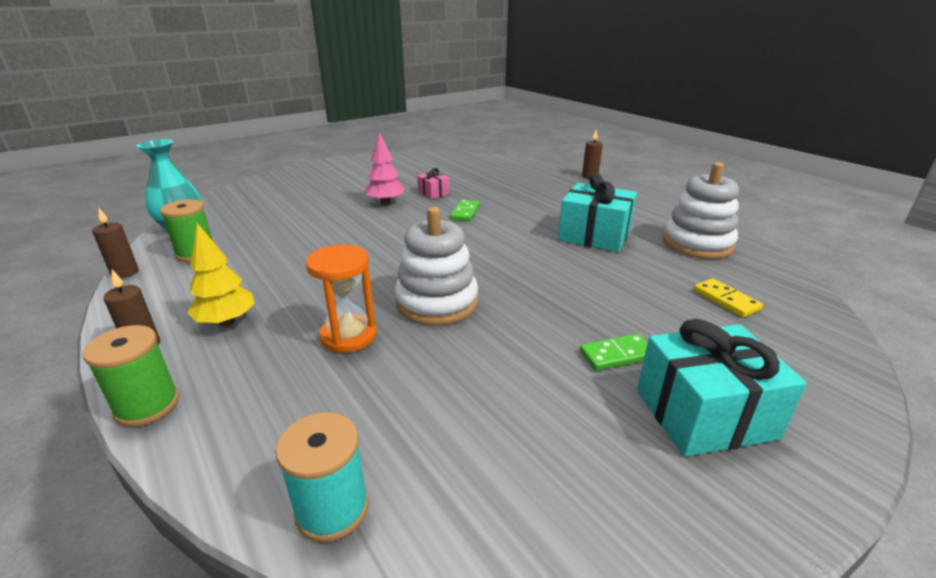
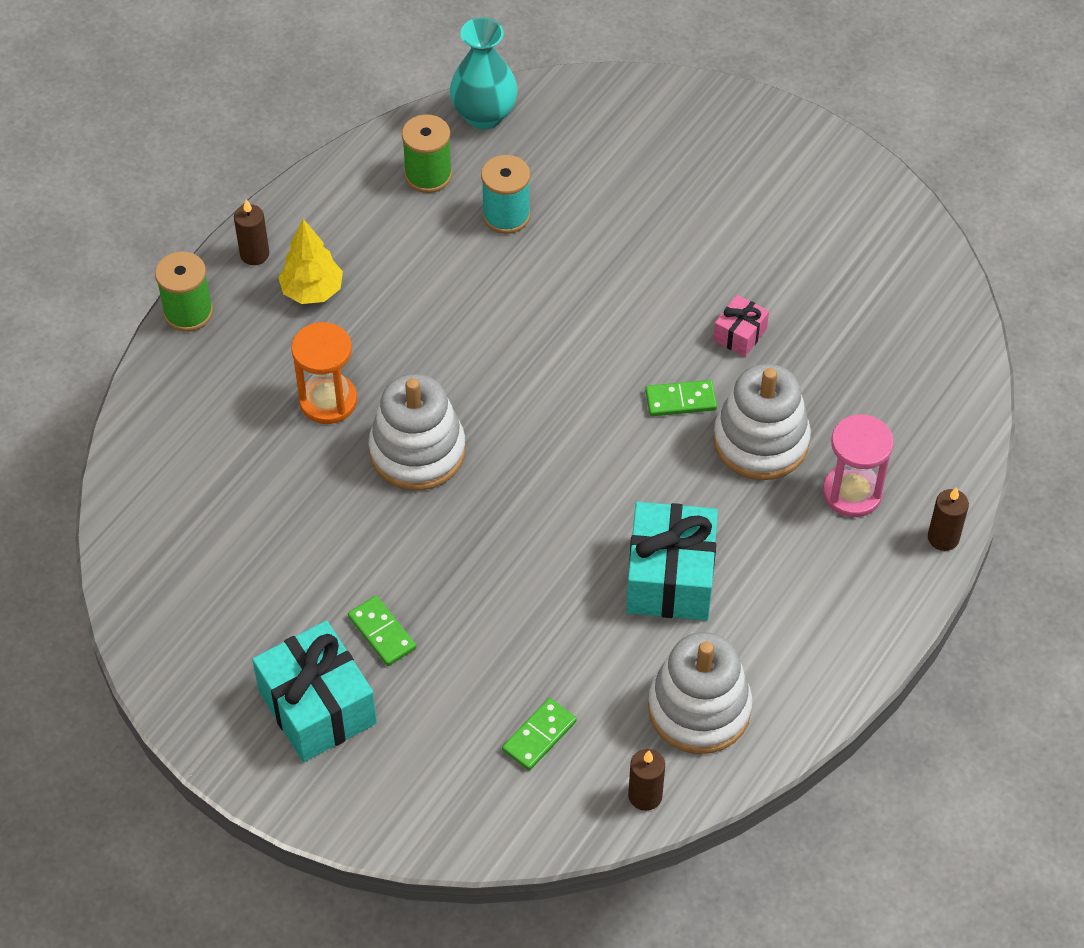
camera: 70 degrees right, 25 degrees up
(125, 273) = (361, 144): brown candle -> brown candle (645, 796)
(332, 509) = (138, 481): turquoise spool -> turquoise spool (506, 215)
(385, 202) = (670, 290): pink tree -> none
(508, 199) = (761, 441): none -> white stacking toy
(554, 187) = (852, 493): none -> pink hourglass
(726, 300) = (539, 736): yellow domino -> green domino

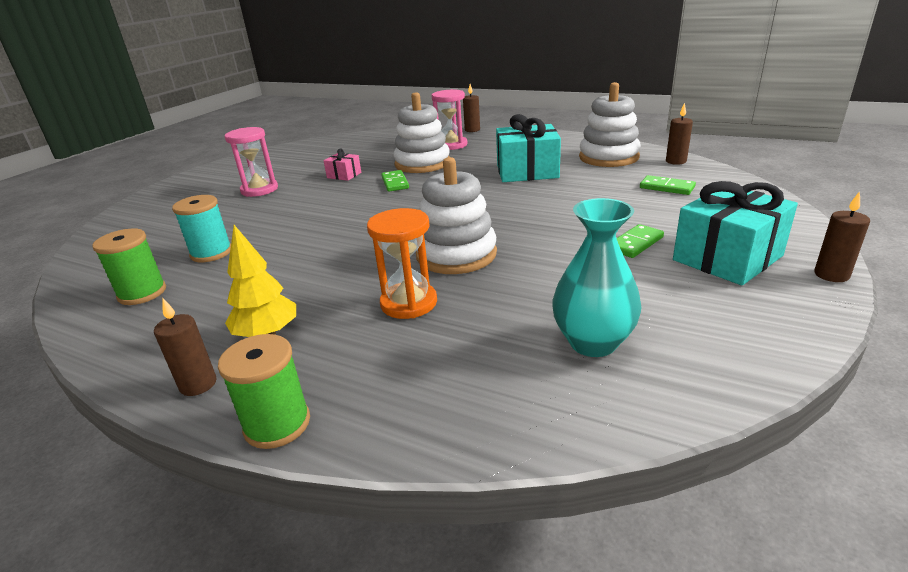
camera: 95 degrees left, 25 degrees down
(250, 782) = (831, 275): none -> brown candle
(484, 115) = (86, 277): turquoise vase -> turquoise vase (593, 342)
(710, 233) = (259, 190): none -> pink hourglass

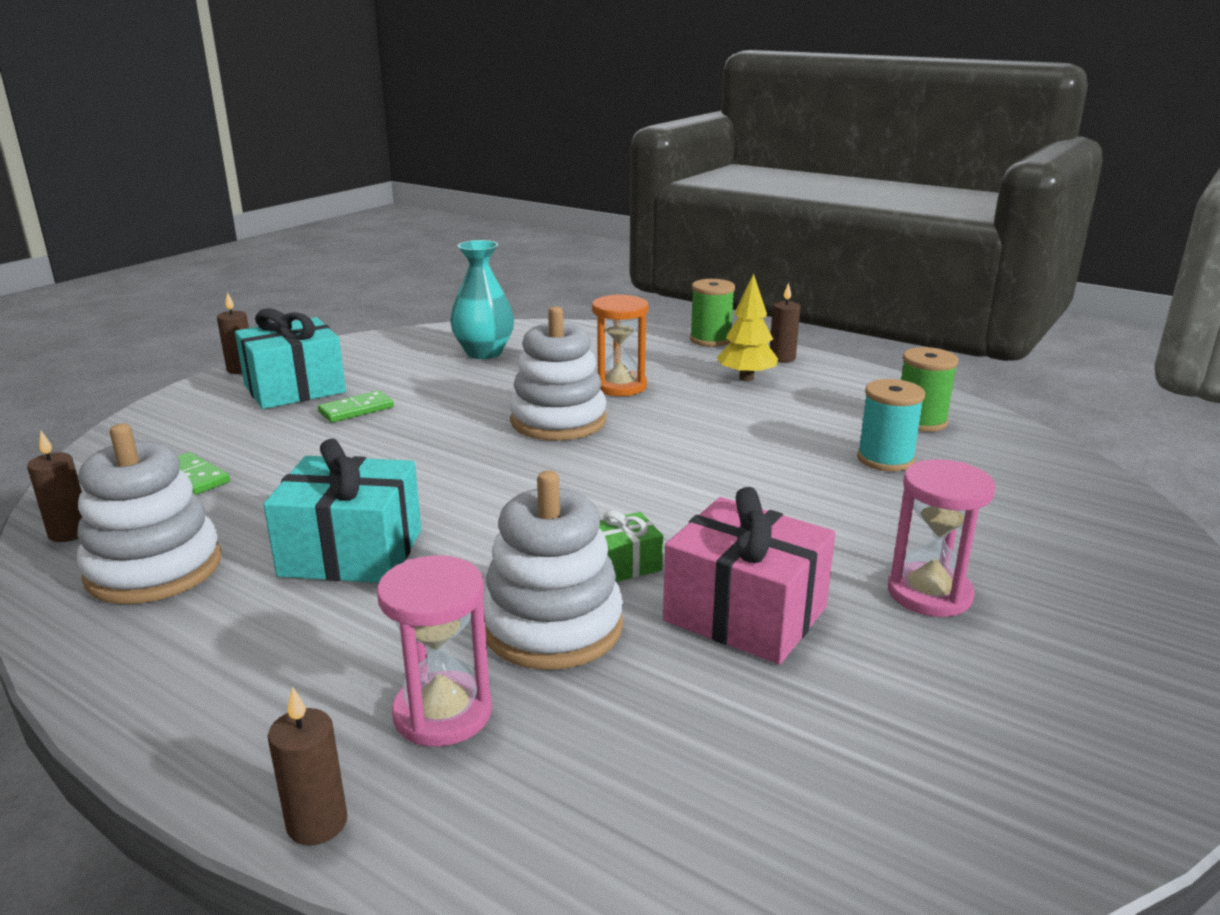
camera: 175 degrees left, 5 degrees down
(344, 175) = (745, 614): pink gift -> pink gift, size x2.02
(395, 183) = (625, 564): green domino -> green gift

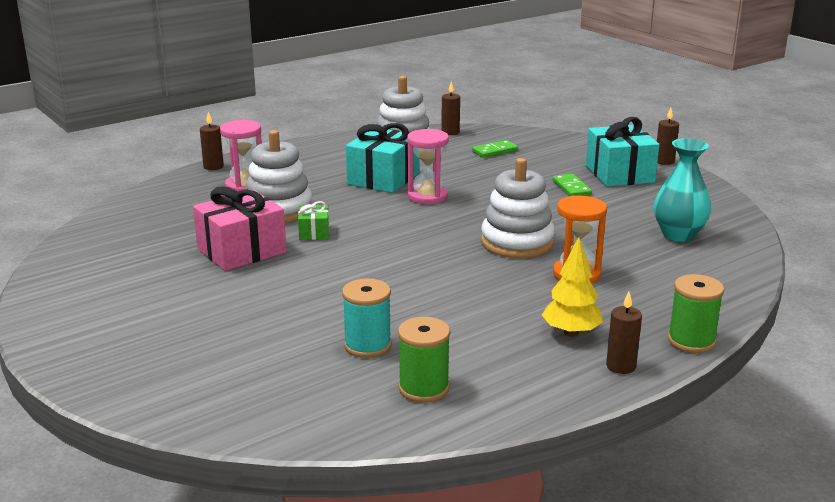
camera: 110 degrees right, 0 degrees up
(929, 593) = (204, 302): pink hourglass -> pink hourglass (427, 196)

